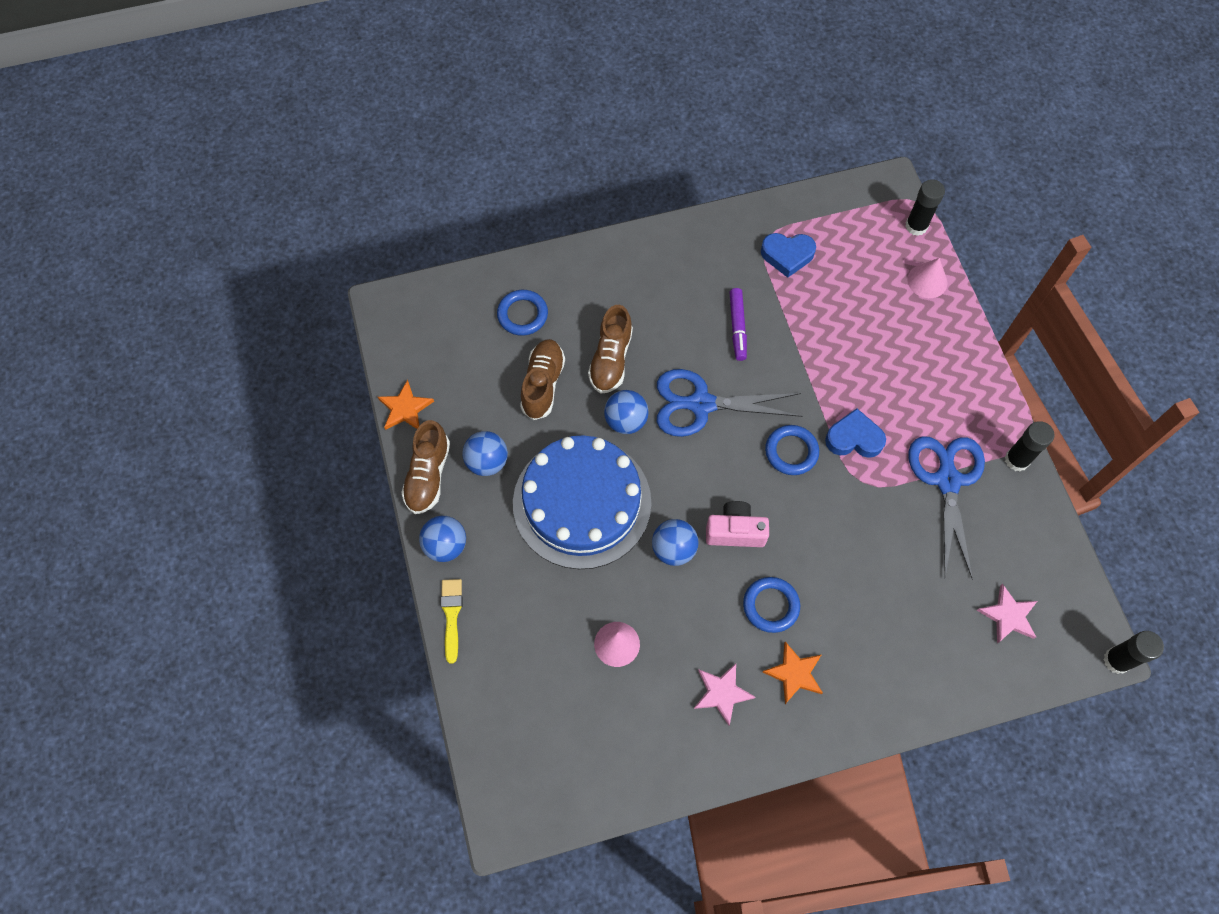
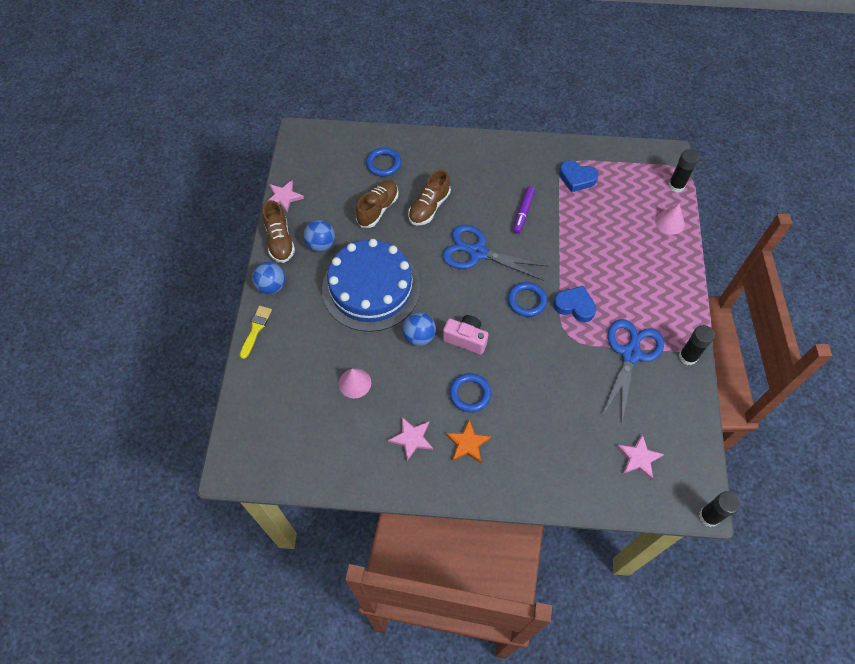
camera: 20 degrees right, 5 degrees down
(405, 408) = (284, 197): orange star -> pink star
(428, 475) = (280, 241): brown shoe -> brown shoe turned 45 degrees counterclockwise
(626, 421) = (422, 247): blue ball -> none

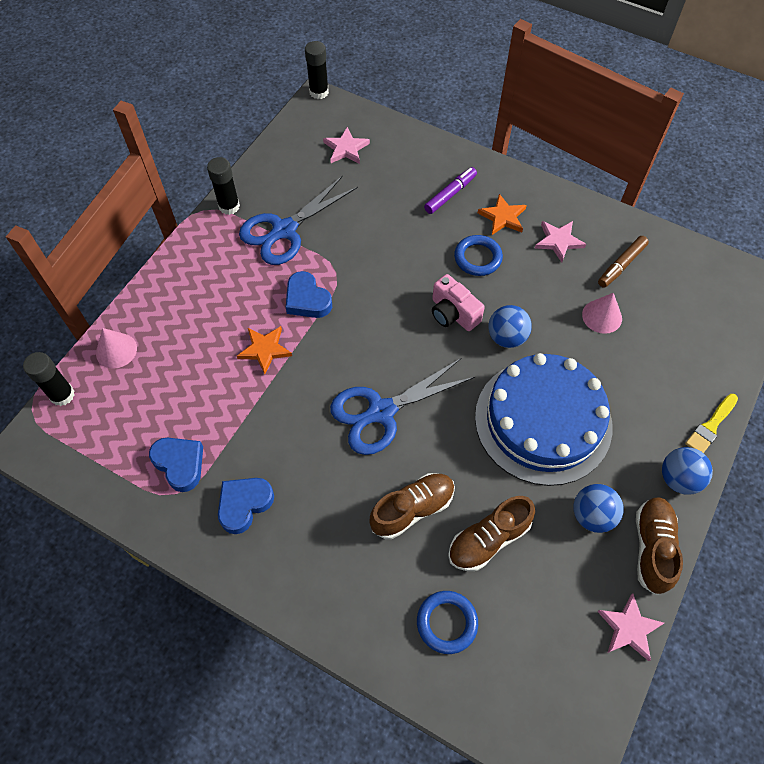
camera: 155 degrees left, 0 degrees up
(352, 437) = (621, 265): none -> brown marker
(477, 252) = (381, 412): blue scissors -> blue scissors turned 105 degrees clockwise
(523, 213) = (288, 443): purple marker -> purple marker (450, 194)
(525, 174) = (244, 505): none -> blue heart
(526, 301) = (358, 327): blue ring -> none
(577, 260) = (265, 349): none -> orange star

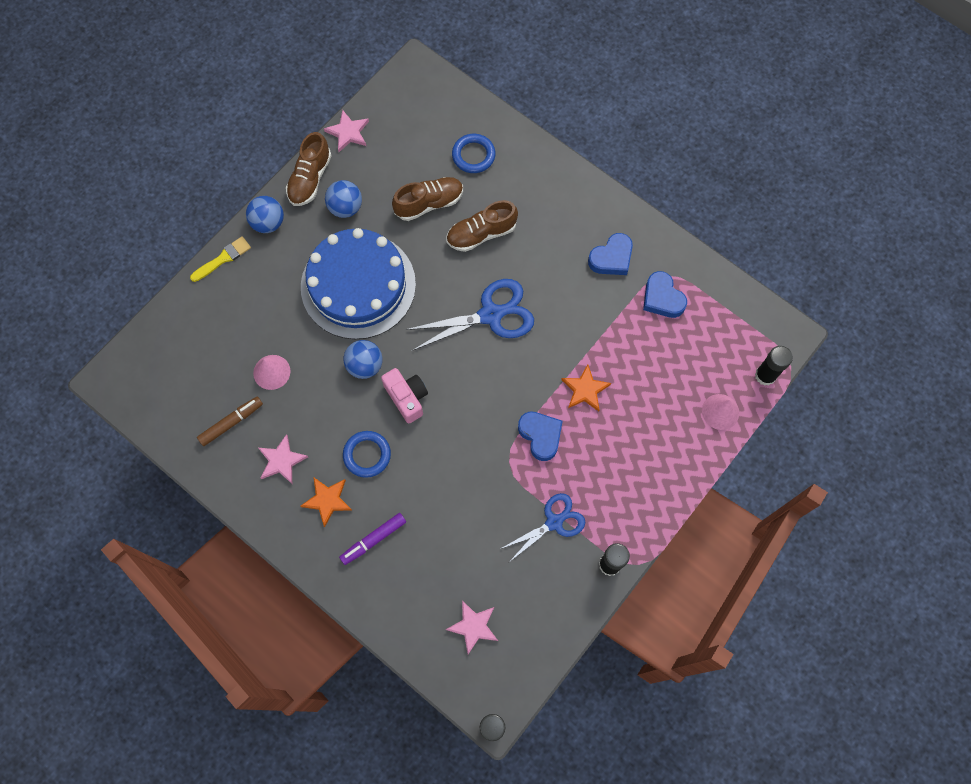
camera: 170 degrees left, 10 degrees up
(284, 230) = (554, 522): blue scissors -> blue scissors, size x0.66

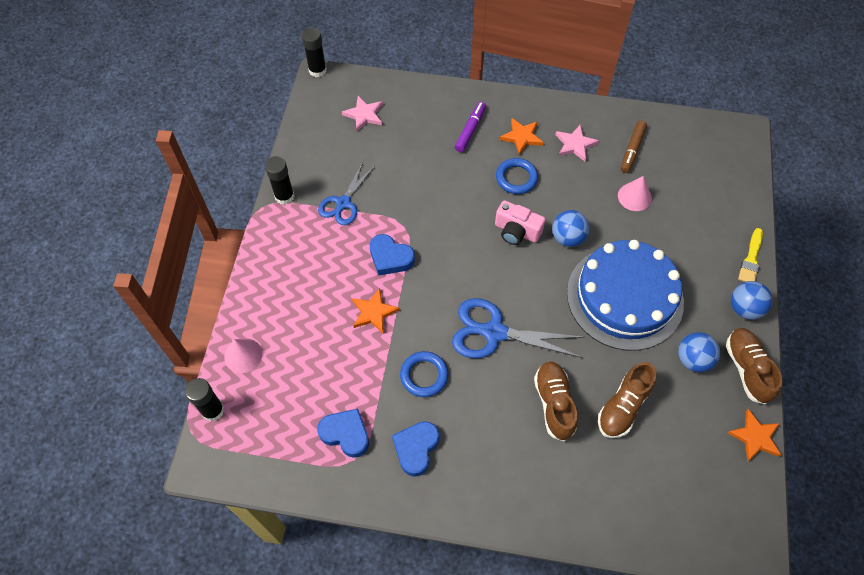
camera: 150 degrees right, 10 degrees down
(348, 132) = (755, 437): pink star -> orange star
(473, 155) = (619, 484): blue ring -> blue ring (424, 375)
(481, 234) = (554, 403): brown shoe -> brown shoe turned 45 degrees counterclockwise
(490, 315) = (494, 332): blue scissors -> blue scissors turned 60 degrees clockwise

